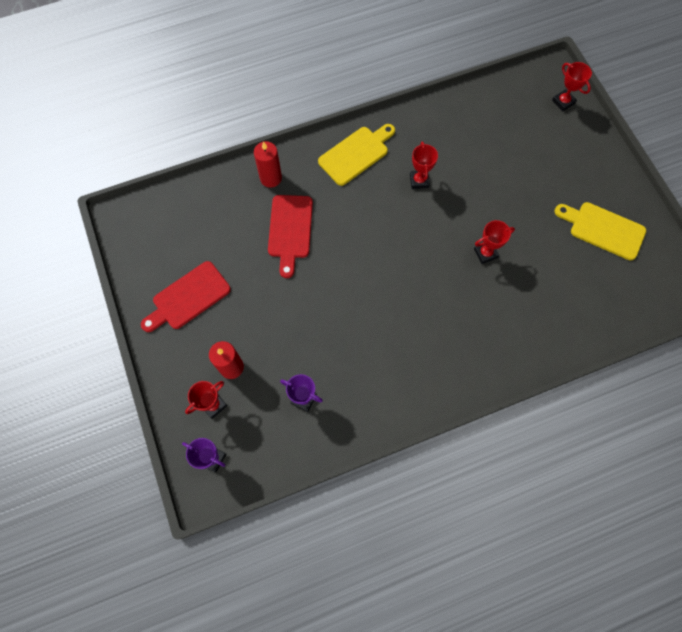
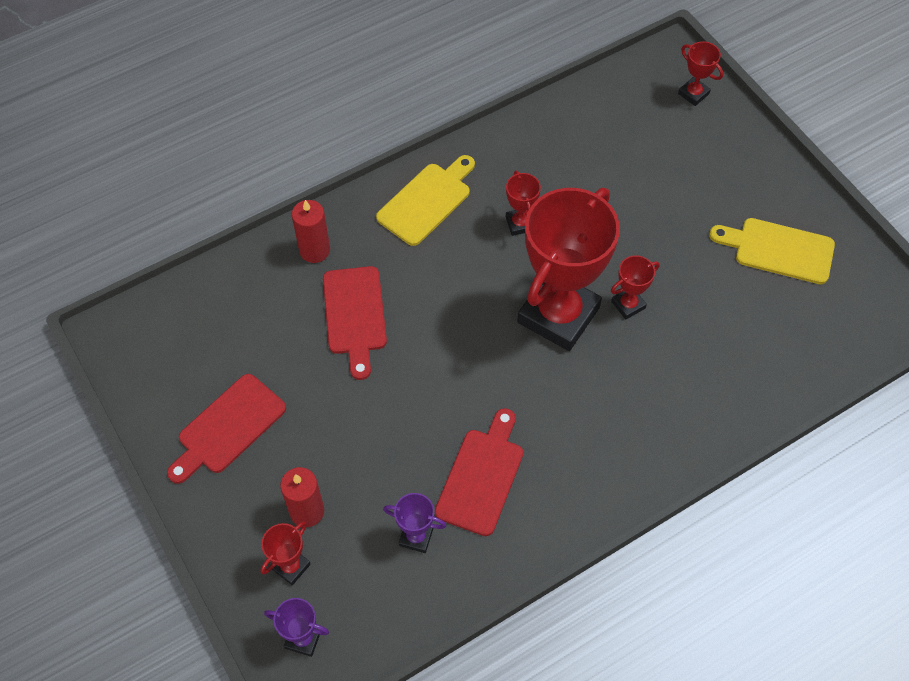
camera: 10 degrees left, 10 degrees down
(357, 363) = (482, 476): none -> red cutting board
(434, 253) = (558, 315): none -> red trophy

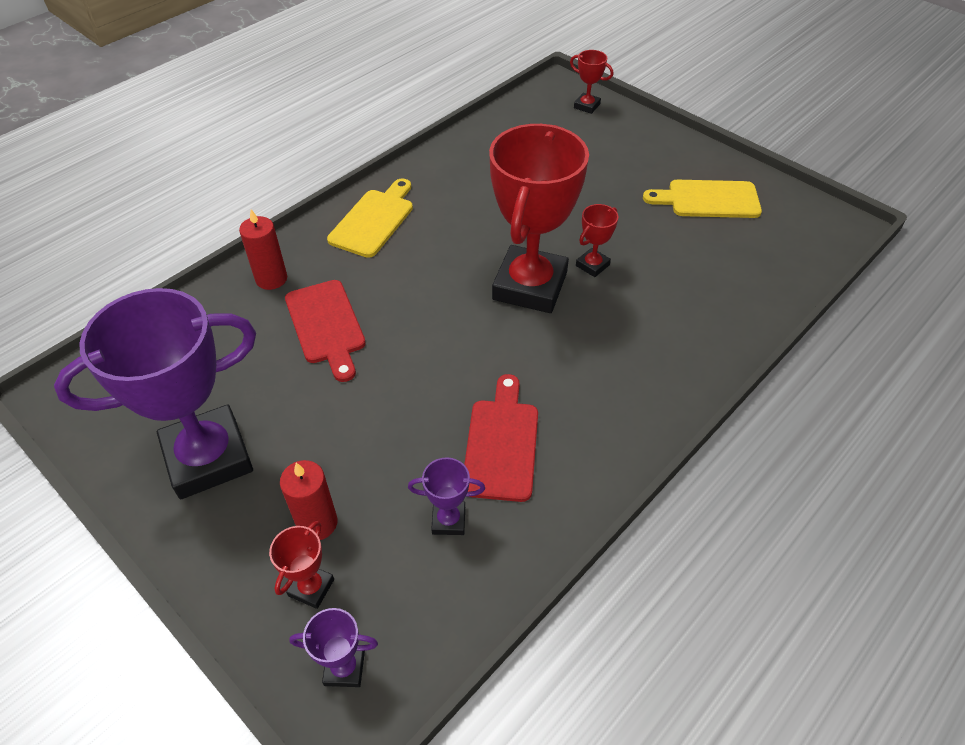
camera: 15 degrees left, 10 degrees down
(228, 427) = (208, 458): red cutting board -> purple trophy
(520, 224) = (468, 222): red trophy -> none

